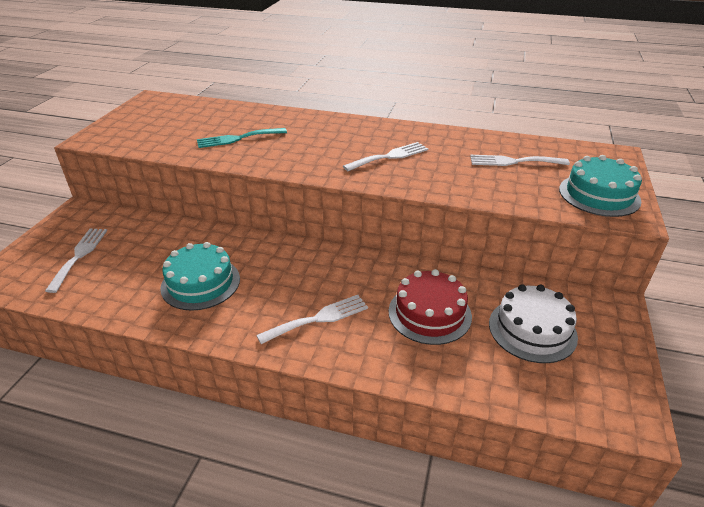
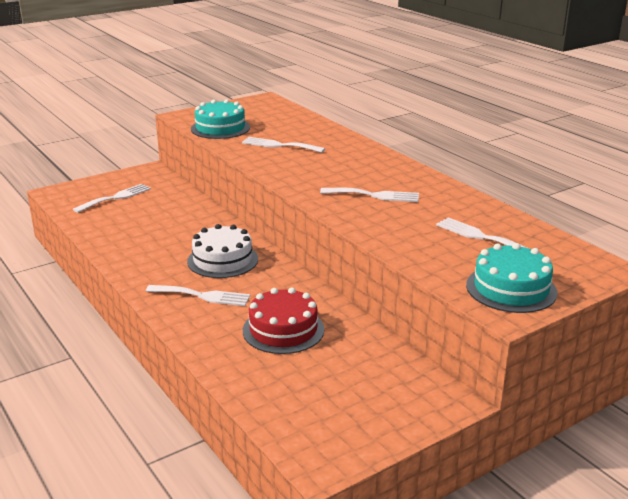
camera: 40 degrees right, 10 degrees down
(200, 283) = (161, 243): turquoise cake -> turquoise cake (220, 128)
(237, 138) = (279, 145): turquoise fork -> white fork
(532, 330) = (345, 378): white cake -> white cake (222, 260)

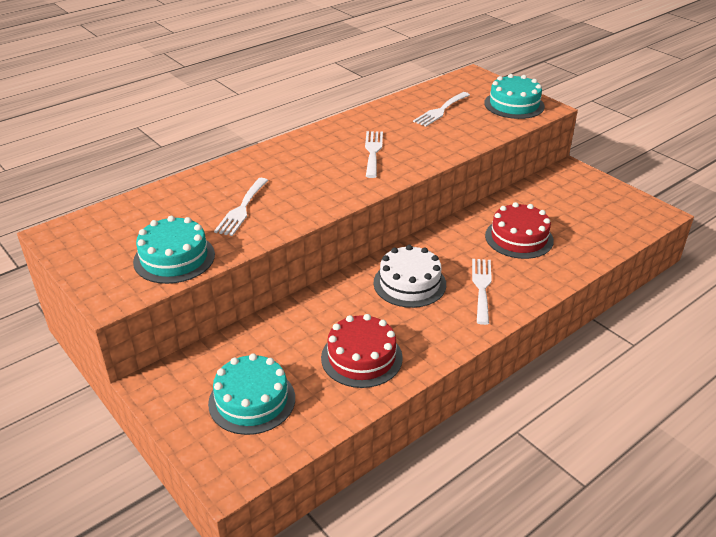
camera: 95 degrees left, 10 degrees up
(116, 197) = (252, 400): white fork -> turquoise cake
(136, 234) = (361, 357): none -> red cake

